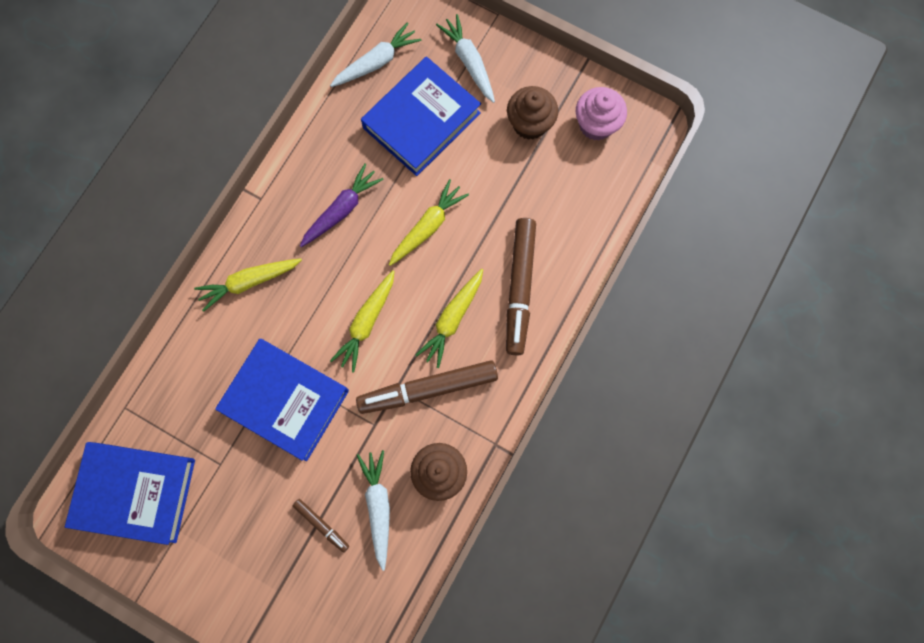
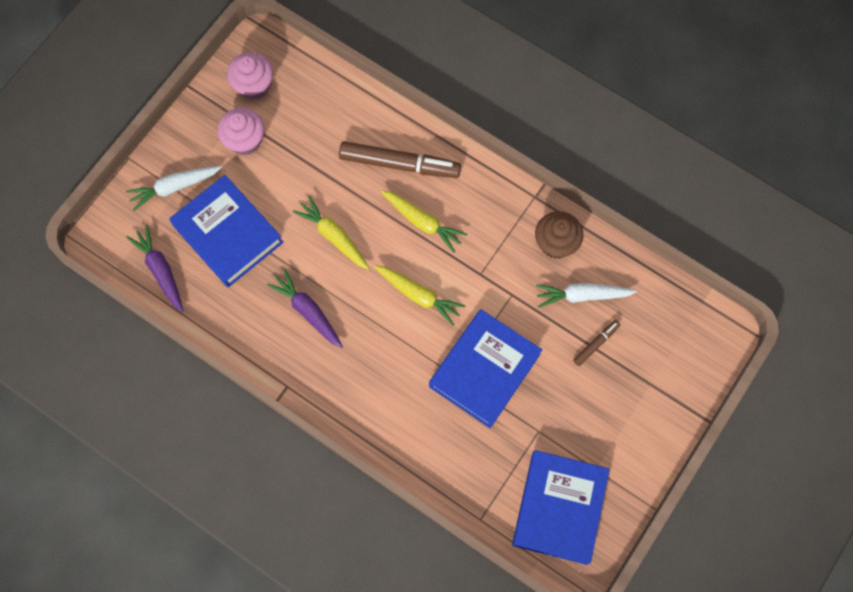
camera: 85 degrees left, 5 degrees down
(249, 282) = (369, 399): yellow carrot -> none
(377, 62) = (160, 270): white carrot -> purple carrot
(428, 388) = (483, 247): brown marker -> none
(530, 124) = (245, 141): brown cupcake -> pink cupcake

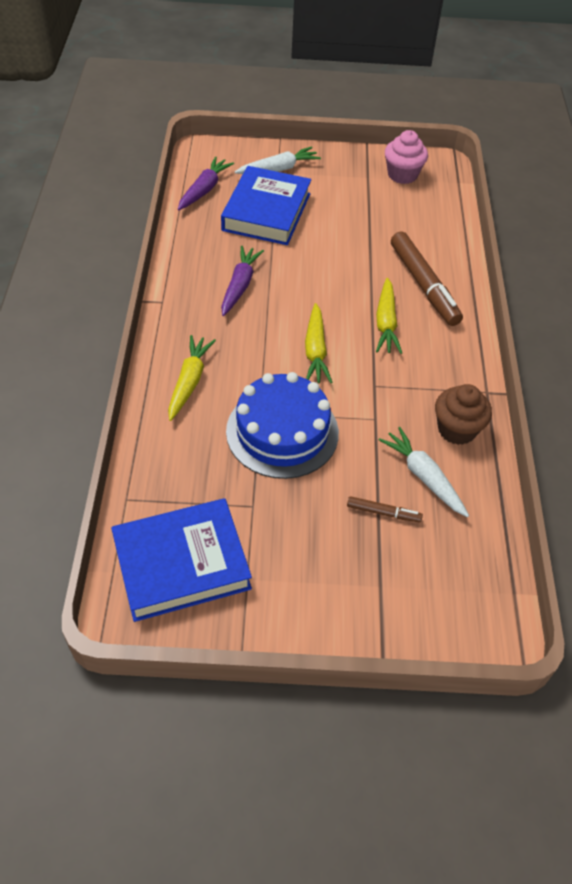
camera: 55 degrees right, 20 degrees down
(174, 187) = (278, 169): white carrot -> white carrot turned 120 degrees clockwise
(245, 141) = (353, 189): pink cupcake -> none
(333, 236) = (320, 272): yellow carrot -> yellow carrot (189, 381)
(484, 370) = (282, 432): blue book -> blue cake

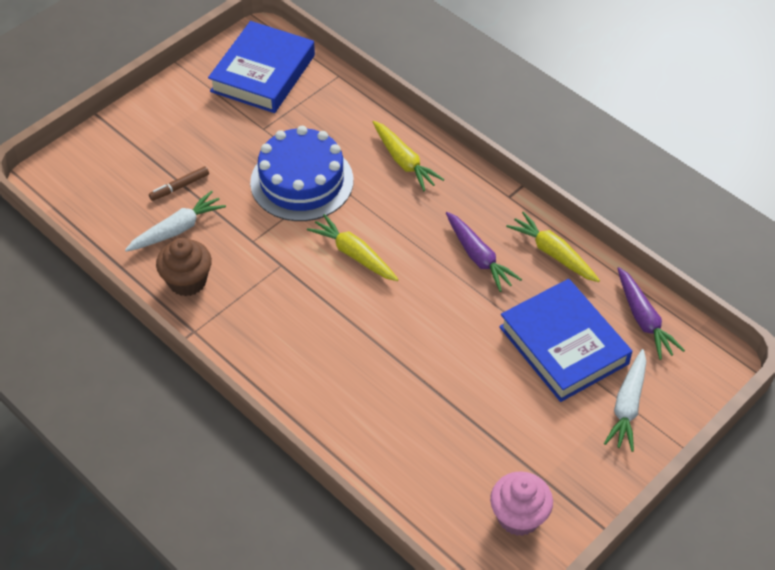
camera: 135 degrees right, 0 degrees up
(386, 323) = (332, 324): yellow carrot -> yellow carrot (553, 253)
(423, 285) = (345, 390): brown marker -> none
(423, 476) = (177, 229): white carrot -> white carrot turned 45 degrees counterclockwise

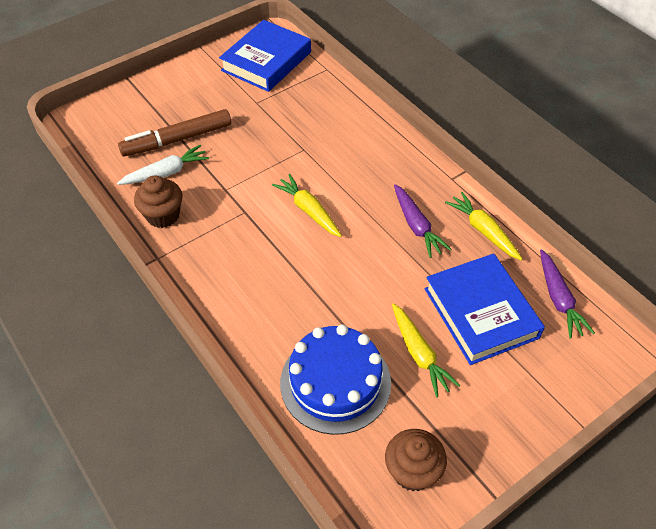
camera: 10 degrees right, 0 degrees up
(179, 187) = (177, 140): brown marker -> brown marker, size x2.09
(302, 181) = (278, 146): blue cake -> blue cake (335, 382)
(404, 161) = (367, 140): yellow carrot -> yellow carrot (419, 354)
(518, 516) = (412, 471): pink cupcake -> brown cupcake
(627, 406) = (533, 378): white carrot -> none

